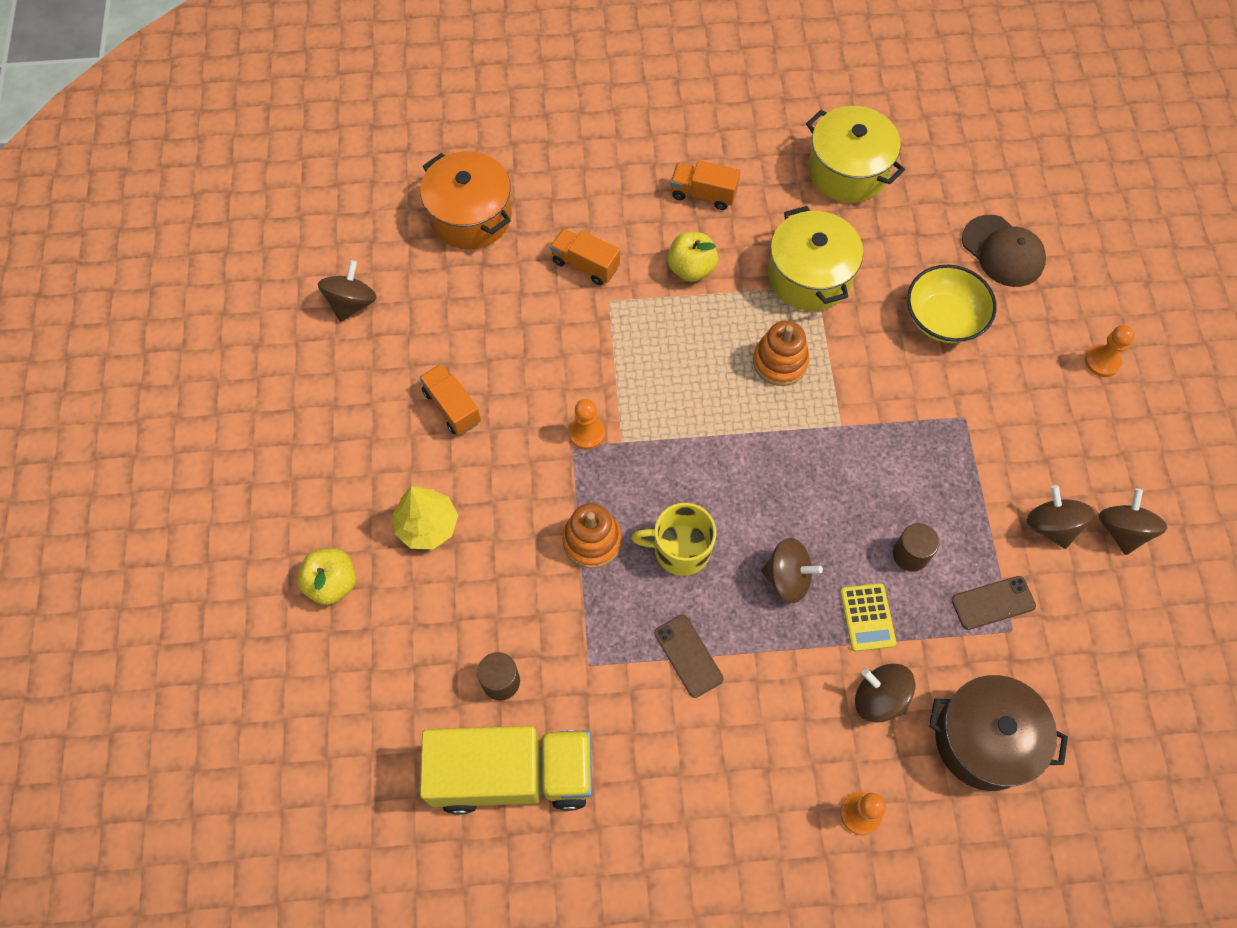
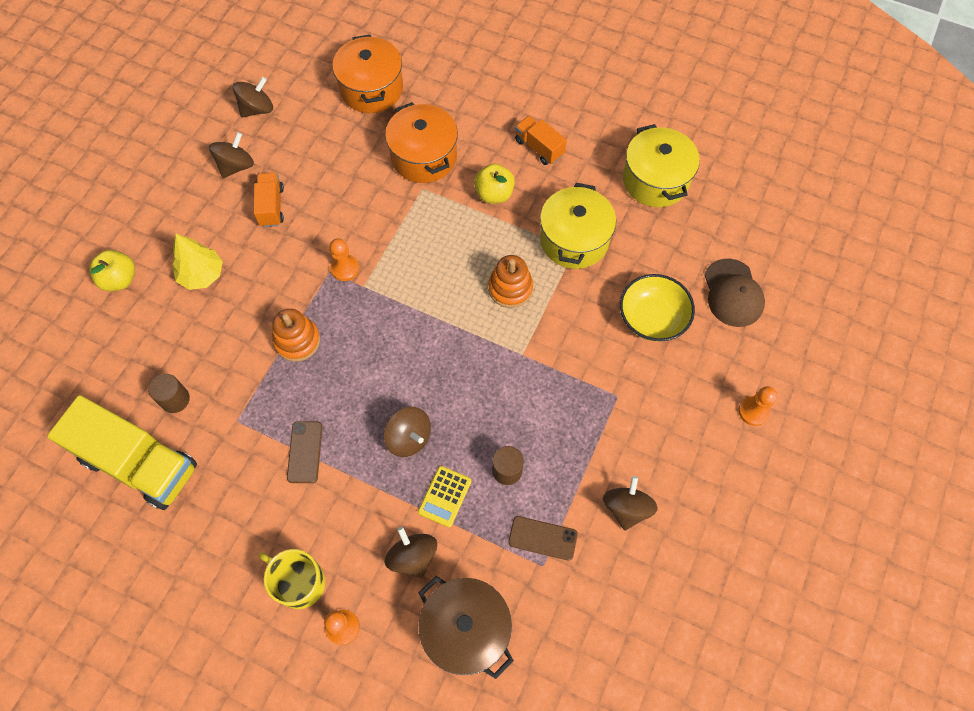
camera: 30 degrees right, 0 degrees up
(585, 265) = (424, 157): orange truck -> orange pot
(680, 549) = (350, 378): yellow mug -> yellow mug (299, 582)
(1122, 530) = (679, 542): brown spinning top -> brown spinning top (236, 166)

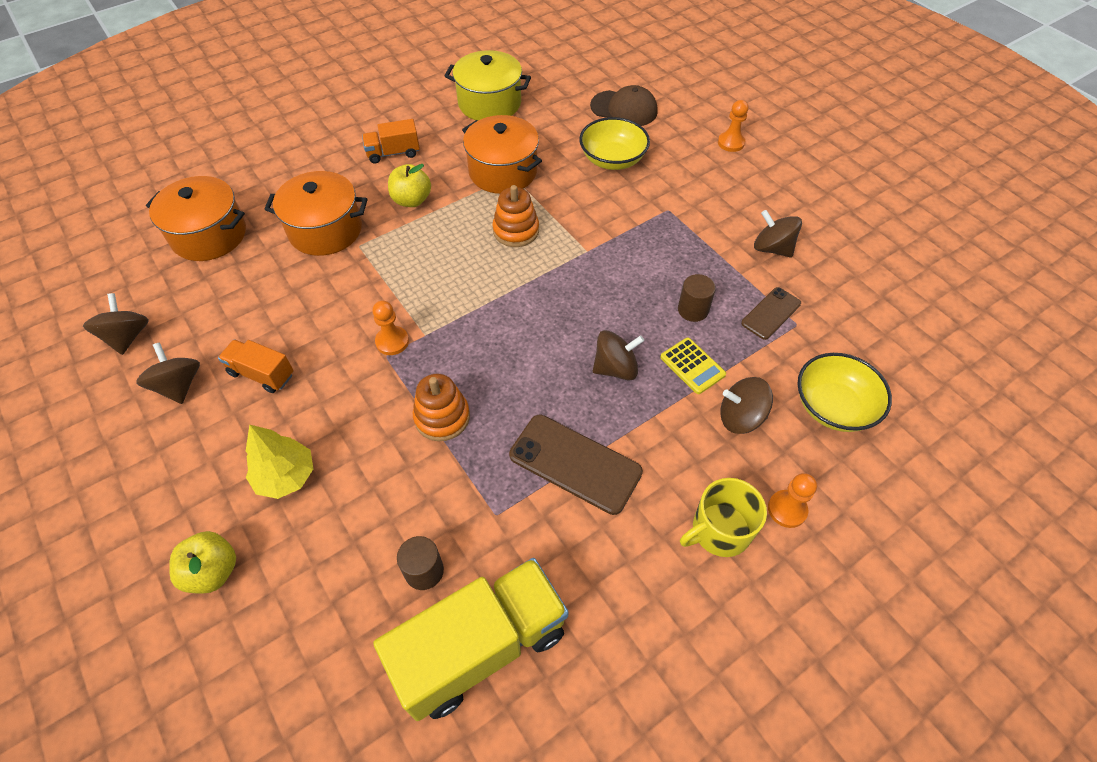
camera: 60 degrees left, 10 degrees down
(305, 452) = (575, 463): brown phone -> brown phone, size x1.68
(466, 630) = (833, 406): brown pot -> yellow bowl
(574, 240) = (503, 171): yellow pot -> orange pot

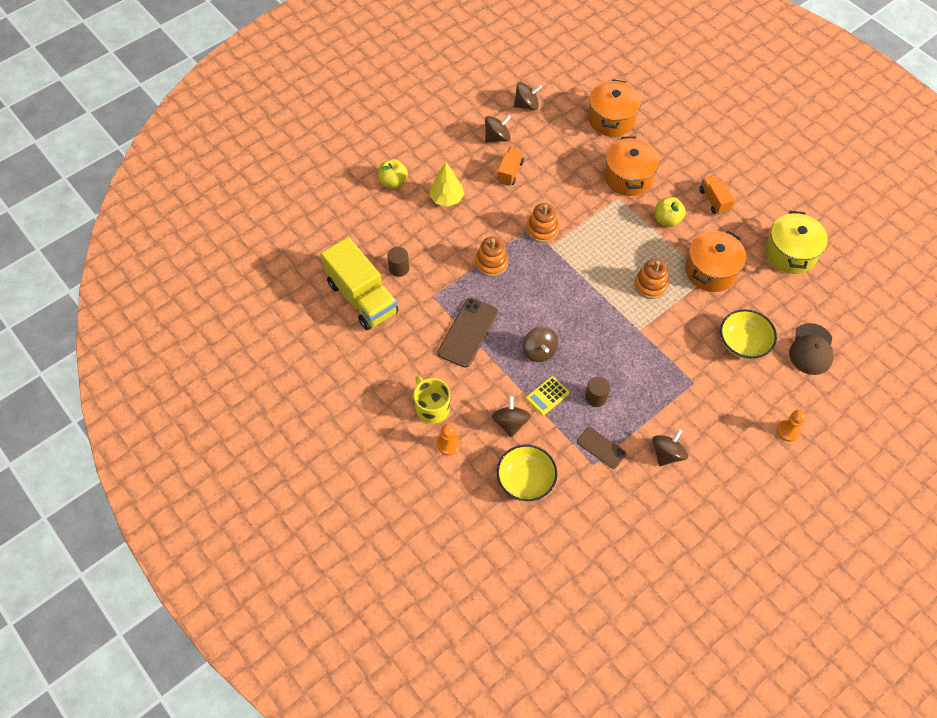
camera: 85 degrees right, 5 degrees up
(392, 341) = (542, 230): orange pawn -> orange stacking toy

